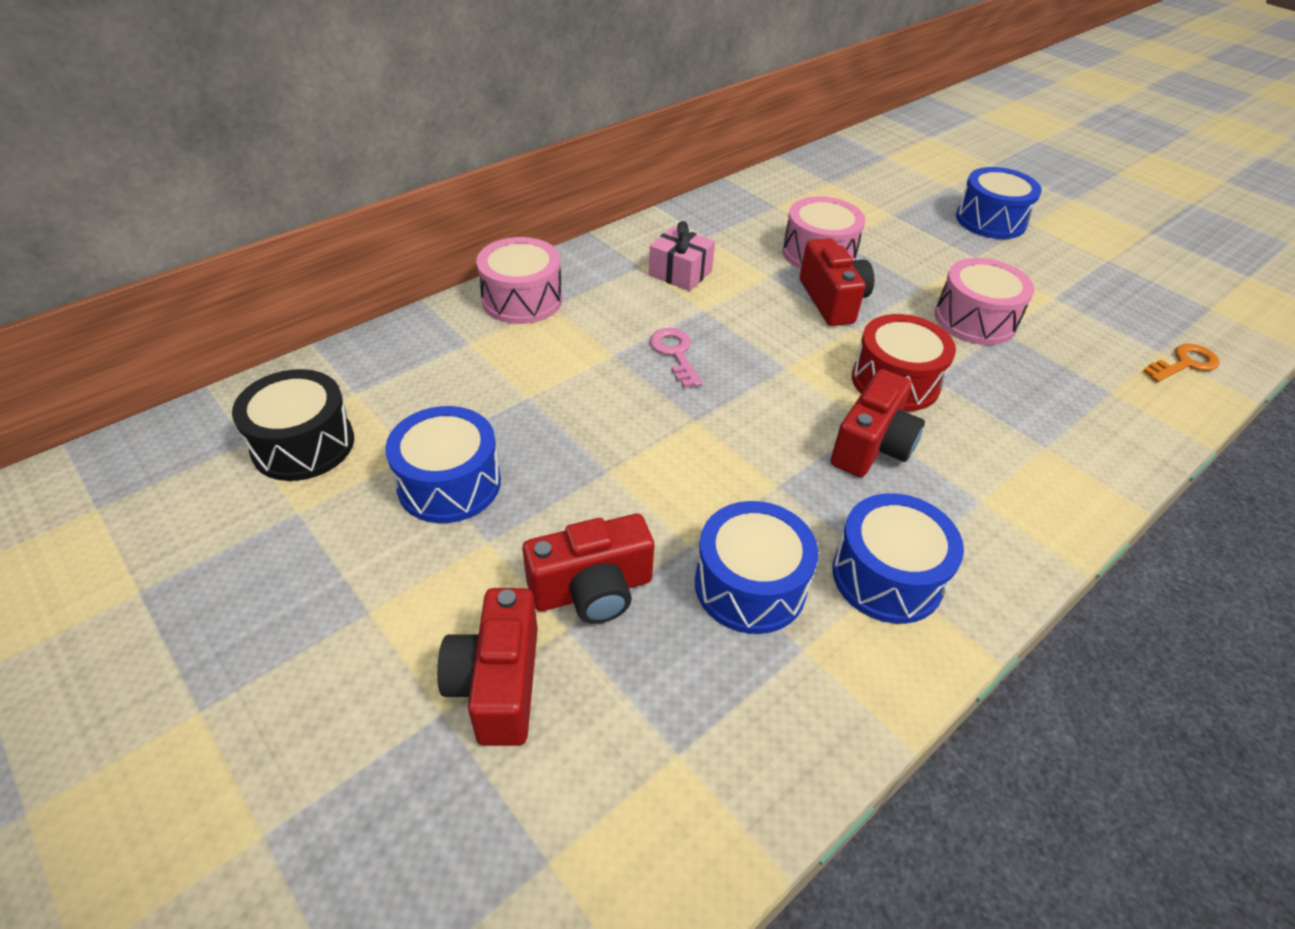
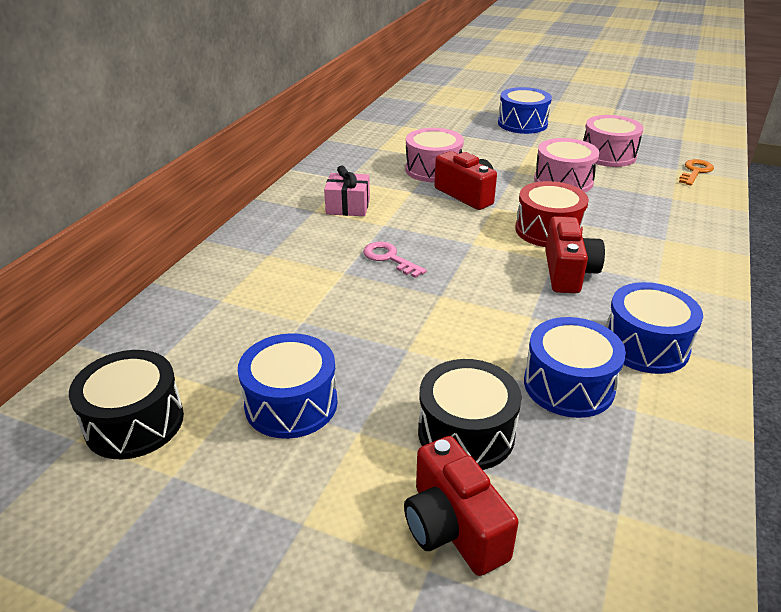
camera: 25 degrees left, 10 degrees down
(522, 299) = (240, 257): pink drum -> pink drum (608, 155)
(592, 590) = (466, 433): red camera -> black drum

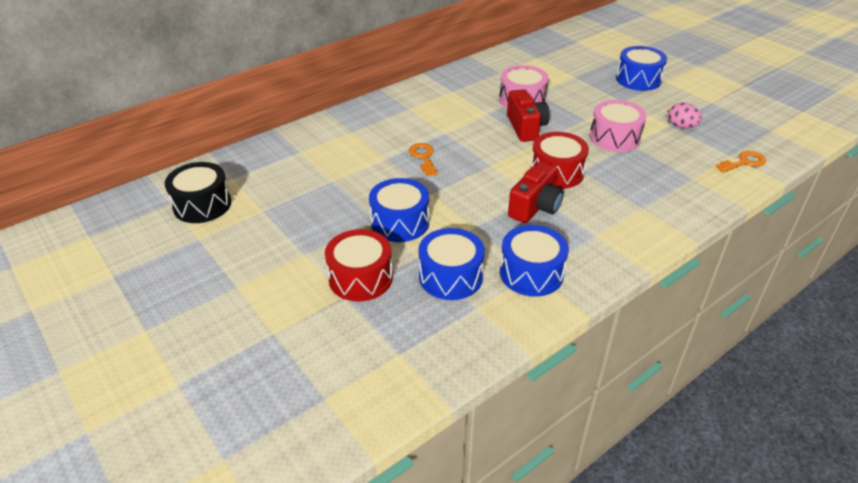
camera: 30 degrees right, 5 degrees up
(291, 404) = (284, 225): blue drum -> blue drum (400, 222)
(348, 206) = (433, 112): pink gift -> none
(389, 258) = (423, 157): pink key -> orange key
(453, 527) = (304, 320): red camera -> none
(466, 433) = (360, 278): black drum -> red drum
(608, 155) = (681, 126): pink drum -> pink egg

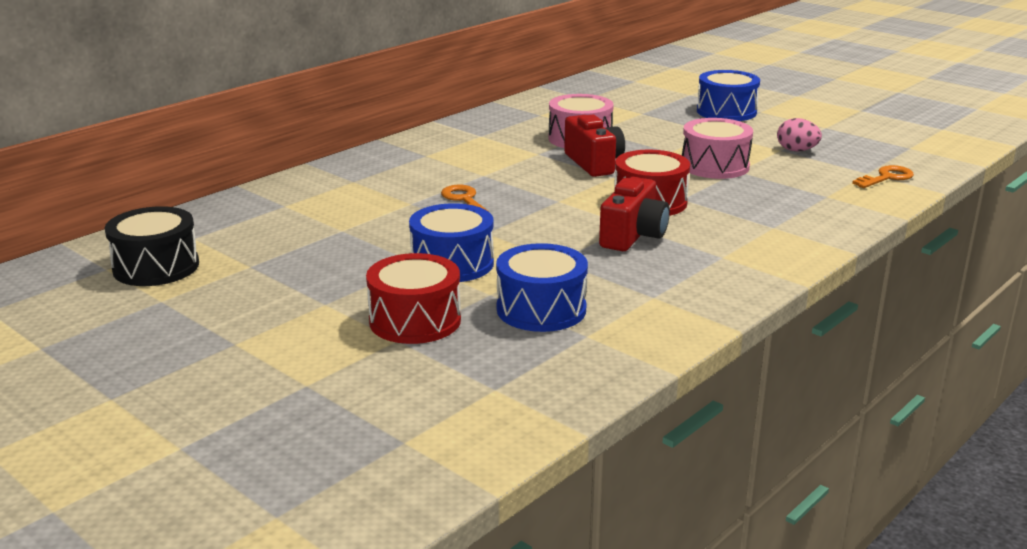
camera: 10 degrees left, 15 degrees down
(531, 273) = (649, 297): blue drum -> none

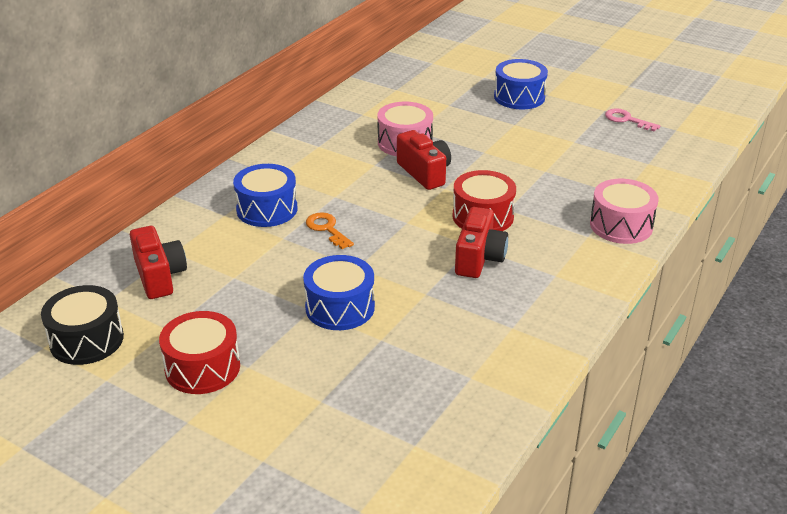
camera: 10 degrees left, 10 degrees up
(260, 223) = (159, 276): none -> red camera
(415, 320) = (329, 377): red drum -> red drum (202, 368)
(541, 309) = (427, 352): blue drum -> blue drum (267, 209)
(715, 166) = (525, 167): pink drum -> pink drum (621, 225)
(796, 150) = (587, 141): pink egg -> none
(850, 136) = (627, 120): none -> pink key
(887, 178) = (665, 168): orange key -> none

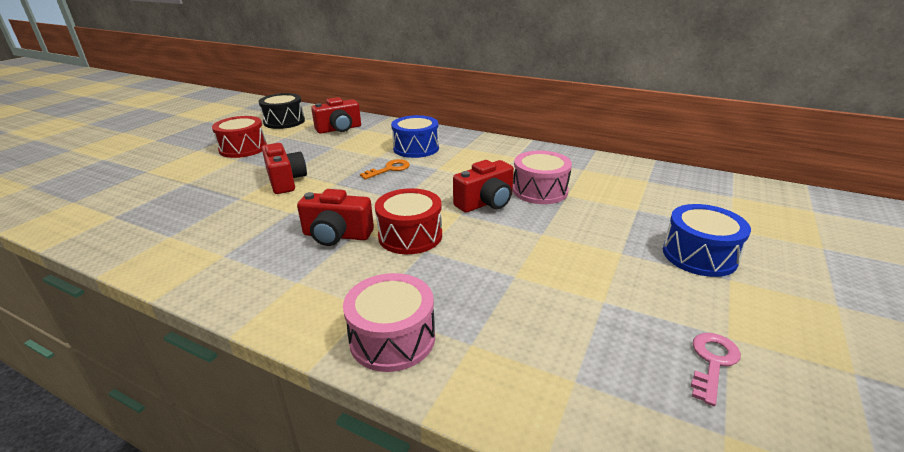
camera: 85 degrees right, 5 degrees down
(340, 307) = (286, 181): blue drum -> red camera

